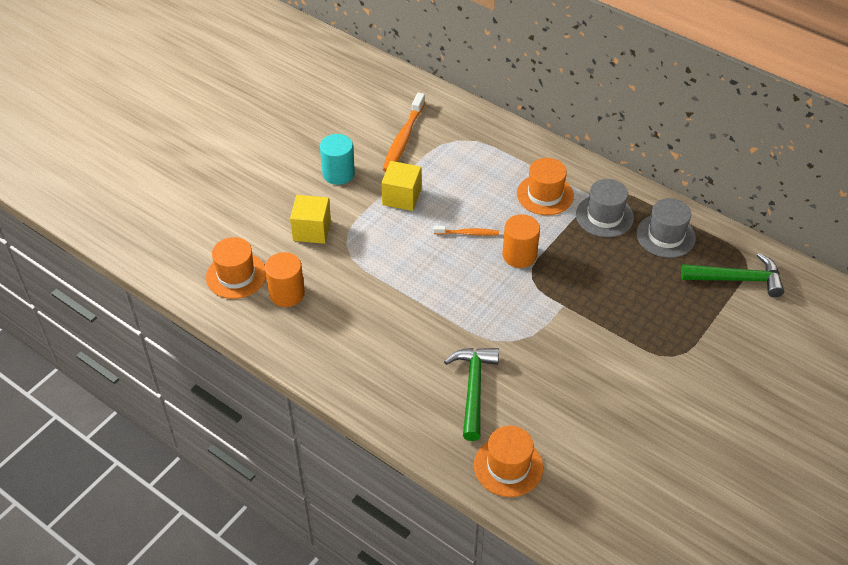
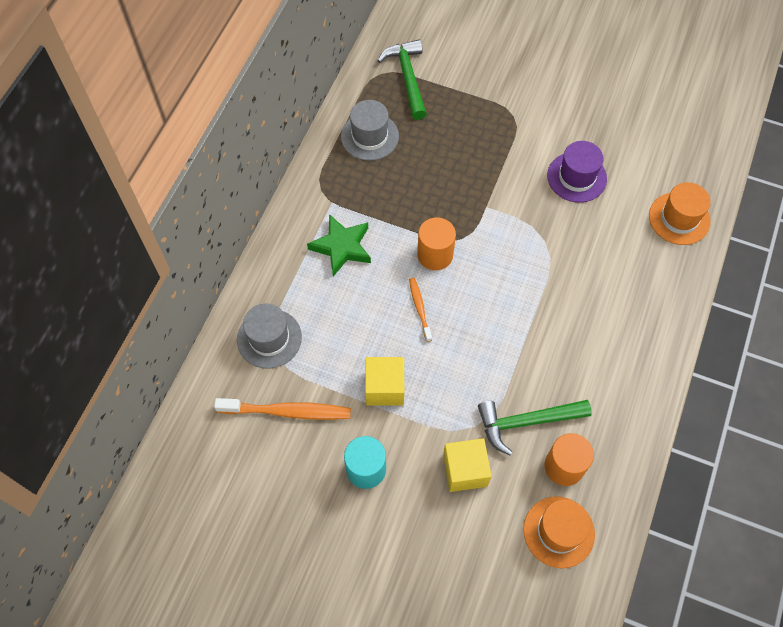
camera: 105 degrees left, 15 degrees up
(473, 388) = (611, 261): green hammer -> green hammer (526, 422)
(545, 195) = (342, 247): orange hat -> green star
(582, 389) = (576, 177): none -> purple hat
(604, 216) = (358, 190): grey hat -> grey hat (269, 338)

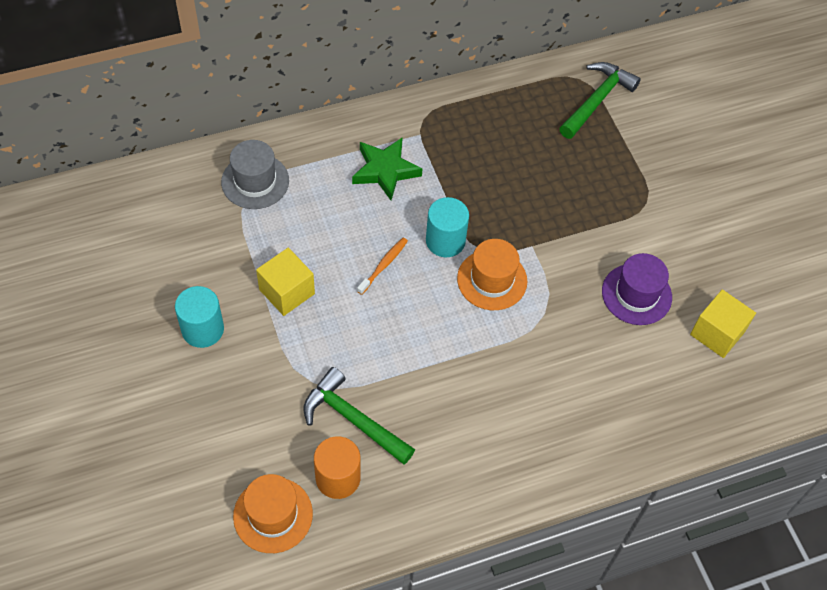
camera: 45 degrees right, 5 degrees down
(287, 411) = (203, 239): orange toothbrush -> none
(369, 136) = (510, 115): grey hat -> none
(435, 255) = (445, 241): orange cylinder -> turquoise cylinder
(465, 470) = (266, 403): yellow cube -> yellow cube (717, 333)
(679, 218) = (683, 407): orange hat -> orange hat (492, 280)

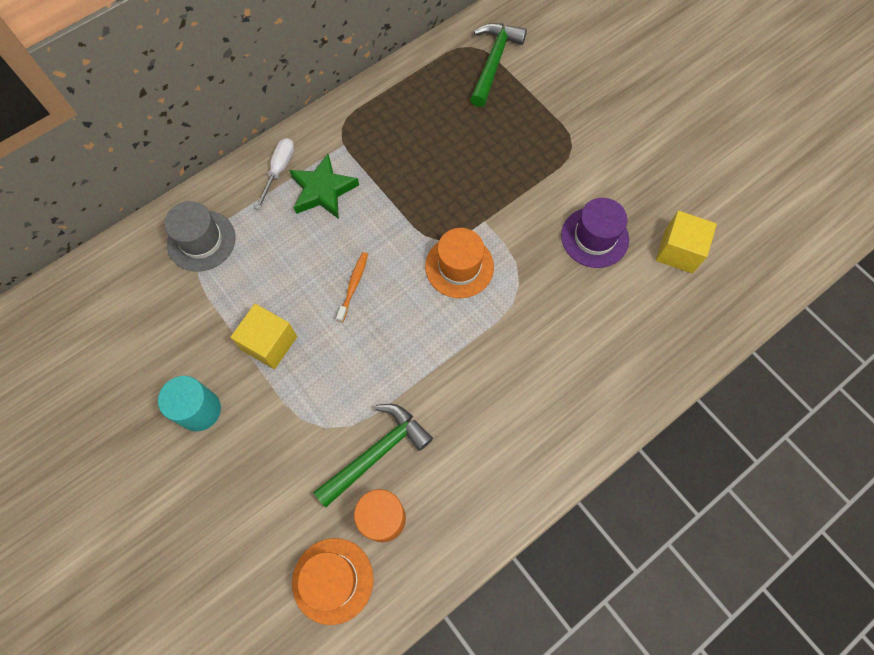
camera: 15 degrees left, 10 degrees up
(350, 139) = (279, 170): none -> white screwdriver
(353, 419) = (377, 452): green hammer -> green hammer turned 120 degrees clockwise
(445, 241) = (403, 242): turquoise cylinder -> none

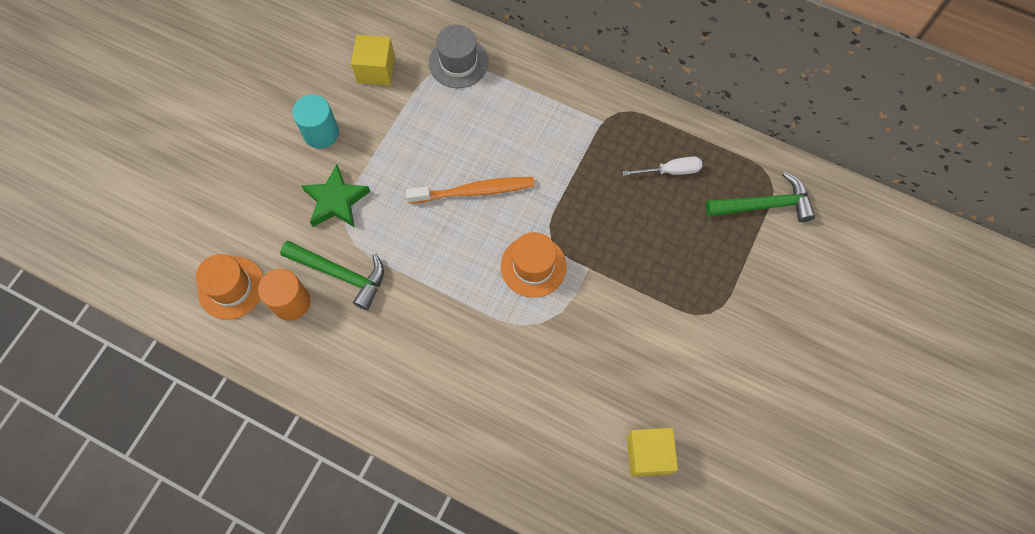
camera: 65 degrees right, 0 degrees up
(269, 343) = (395, 154): yellow cube -> yellow cube (376, 70)
(279, 170) = (551, 85): white screwdriver -> white screwdriver (670, 171)
(323, 190) = (550, 127): green star -> green star (336, 201)
(353, 285) = (474, 191): orange toothbrush -> orange toothbrush, size x1.79
(594, 237) = (622, 371): purple hat -> none

